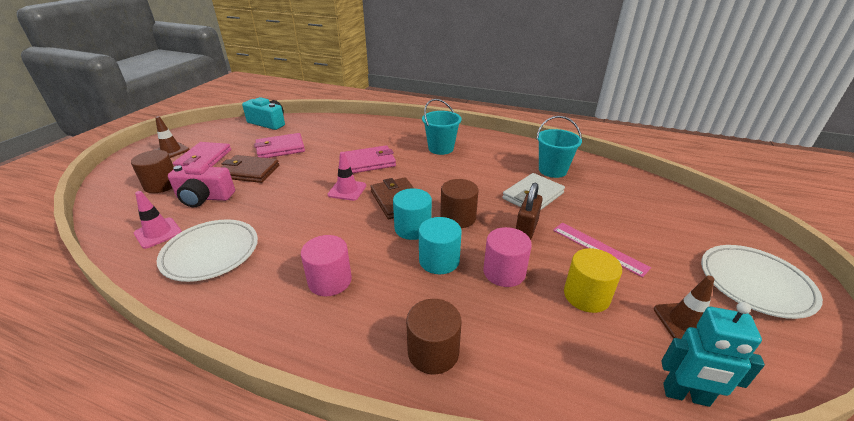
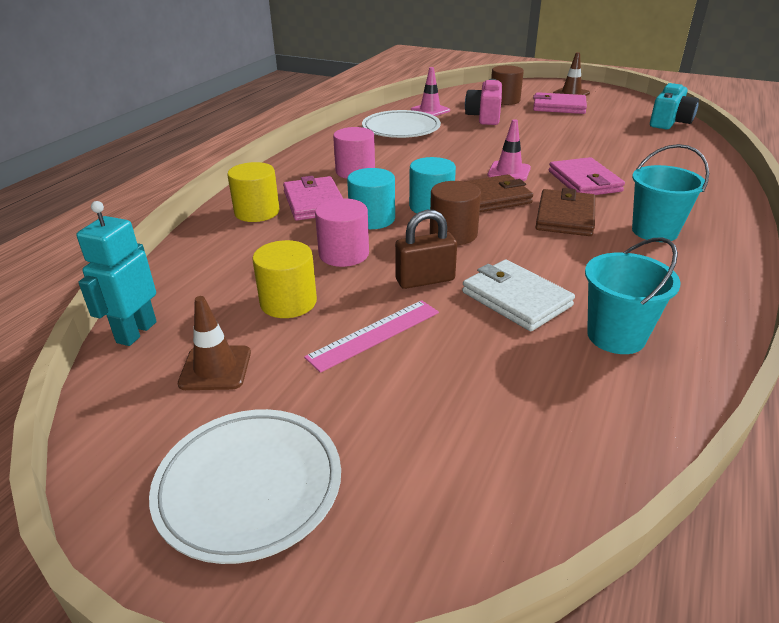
camera: 95 degrees right, 0 degrees up
(249, 171) = (539, 126): brown wallet -> brown wallet (565, 216)
(280, 148) = (599, 134): pink wallet -> pink wallet (314, 202)
(433, 352) = (257, 212): brown cylinder -> yellow cylinder
(526, 229) = (425, 280): brown padlock -> brown padlock turned 45 degrees counterclockwise

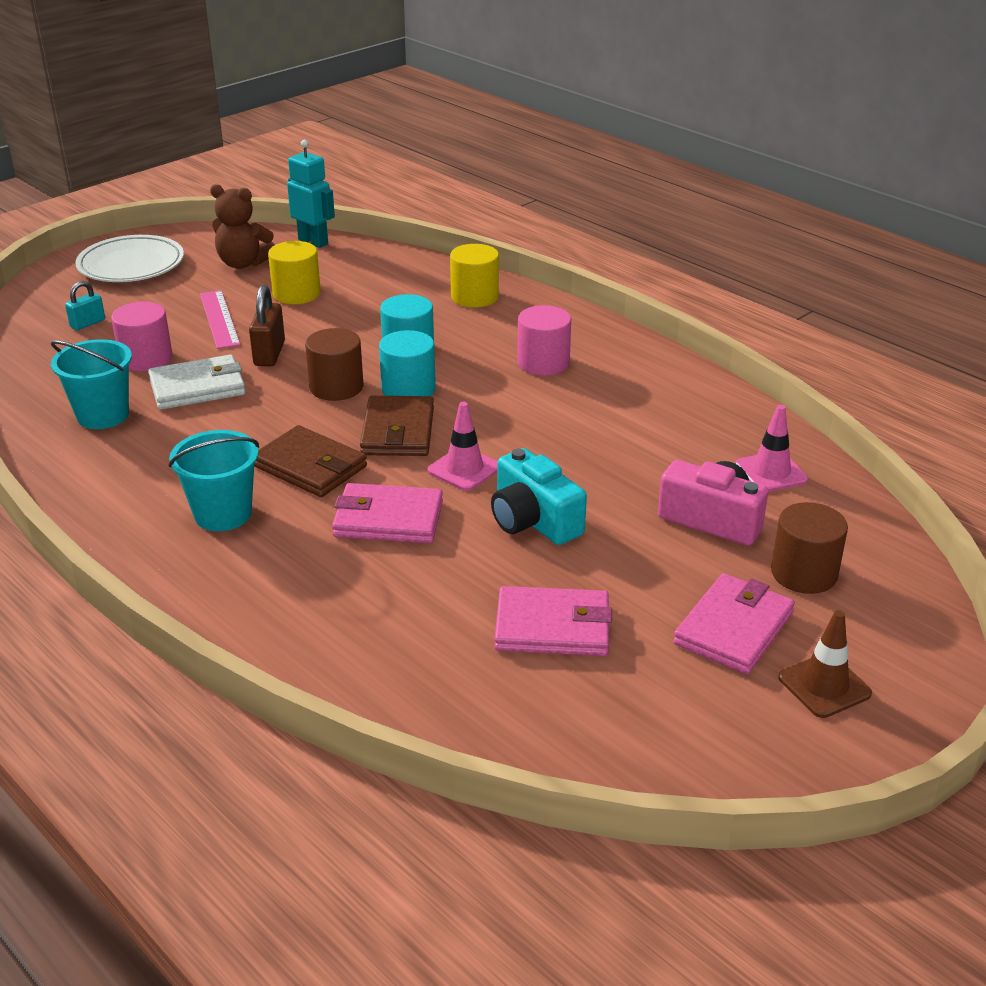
camera: 110 degrees right, 0 degrees up
(215, 368) = (243, 263): brown traffic cone -> brown teddy bear
(314, 202) = (474, 327): pink wallet -> pink wallet (553, 627)
(344, 254) = (350, 326): pink cylinder -> pink cylinder (146, 359)
(401, 129) = (686, 425): white plate -> none
(453, 444) = (87, 323): none -> turquoise padlock
(669, 122) = (570, 743): turquoise camera -> turquoise camera (533, 520)

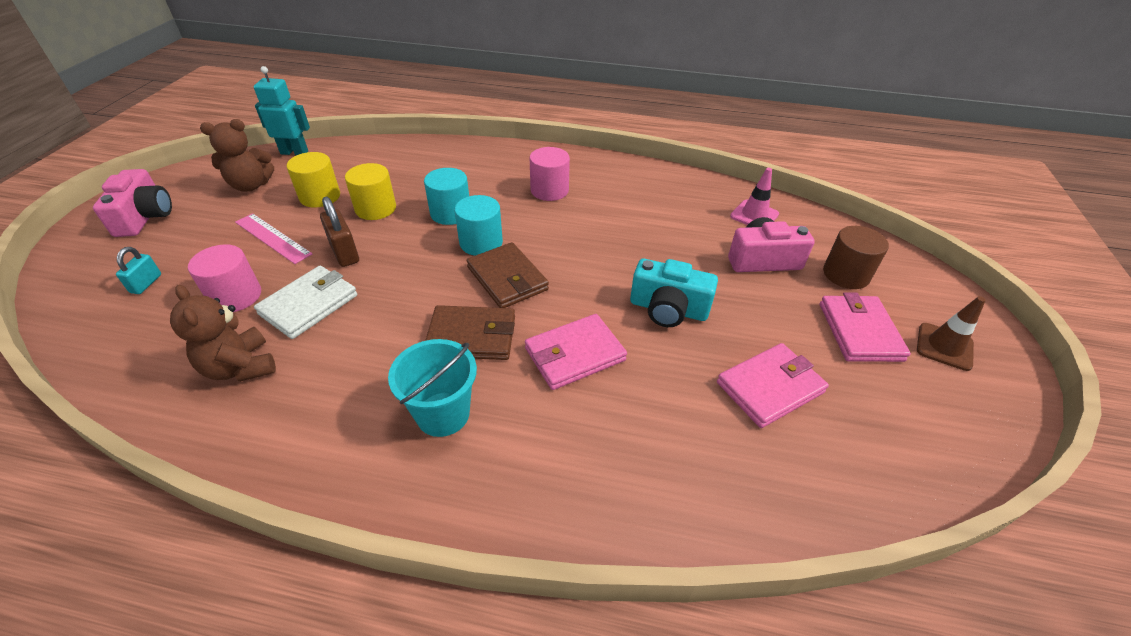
camera: 35 degrees left, 10 degrees up
(103, 415) = (240, 367): turquoise bucket -> brown teddy bear
(131, 265) = (145, 217): white plate -> pink camera
(336, 387) = (426, 261): brown cylinder -> none
(464, 469) = (583, 289): pink traffic cone -> none
(474, 297) = (456, 158): yellow cylinder -> yellow cylinder (375, 208)

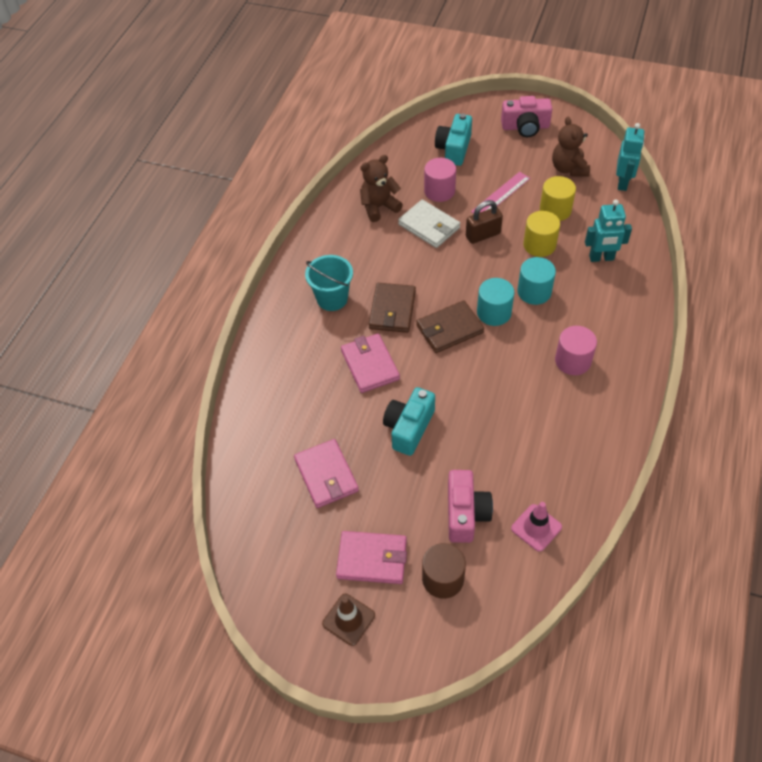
camera: 100 degrees right, 10 degrees up
(146, 283) = (454, 149): turquoise padlock -> turquoise camera
(407, 169) = (601, 258): none -> turquoise robot

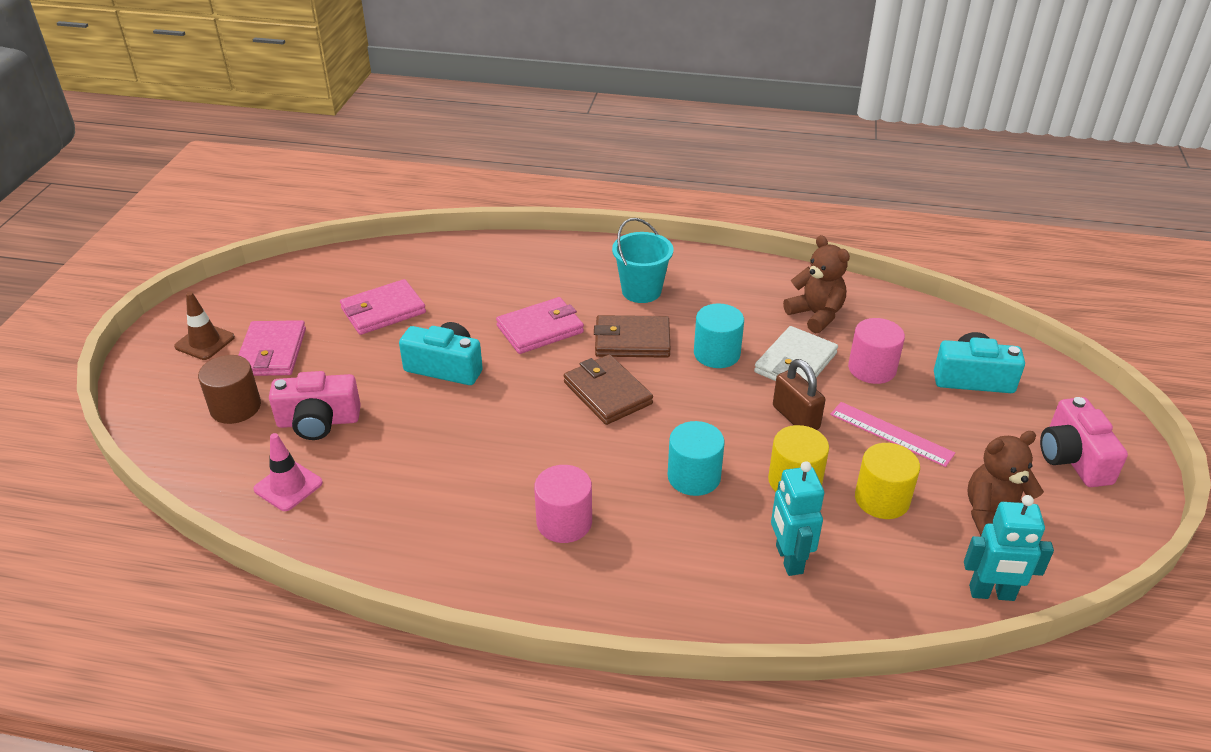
camera: 80 degrees right, 15 degrees down
(494, 312) = (644, 434): turquoise cylinder -> turquoise cylinder (716, 353)

